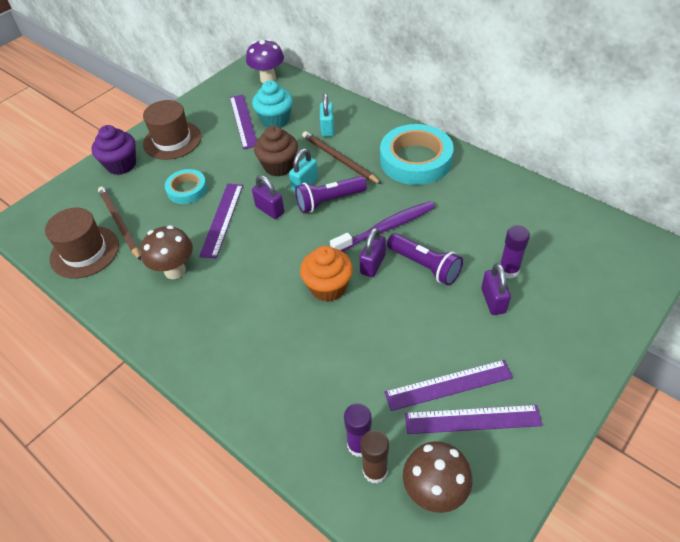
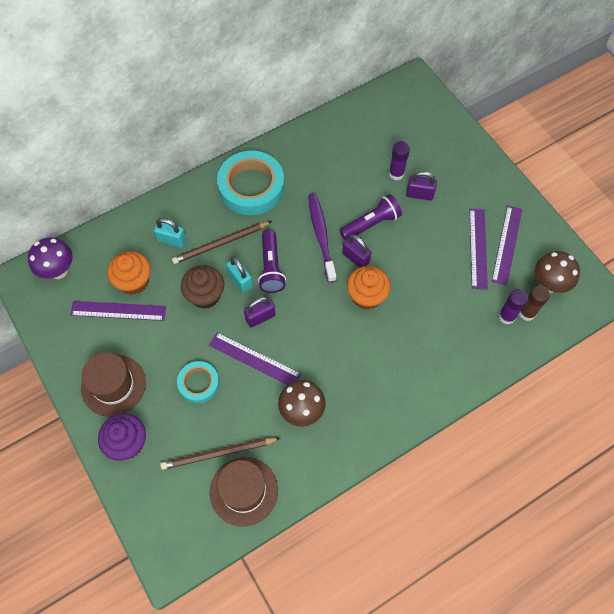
camera: 75 degrees left, 15 degrees up
(275, 120) = (134, 281): turquoise cupcake -> orange cupcake

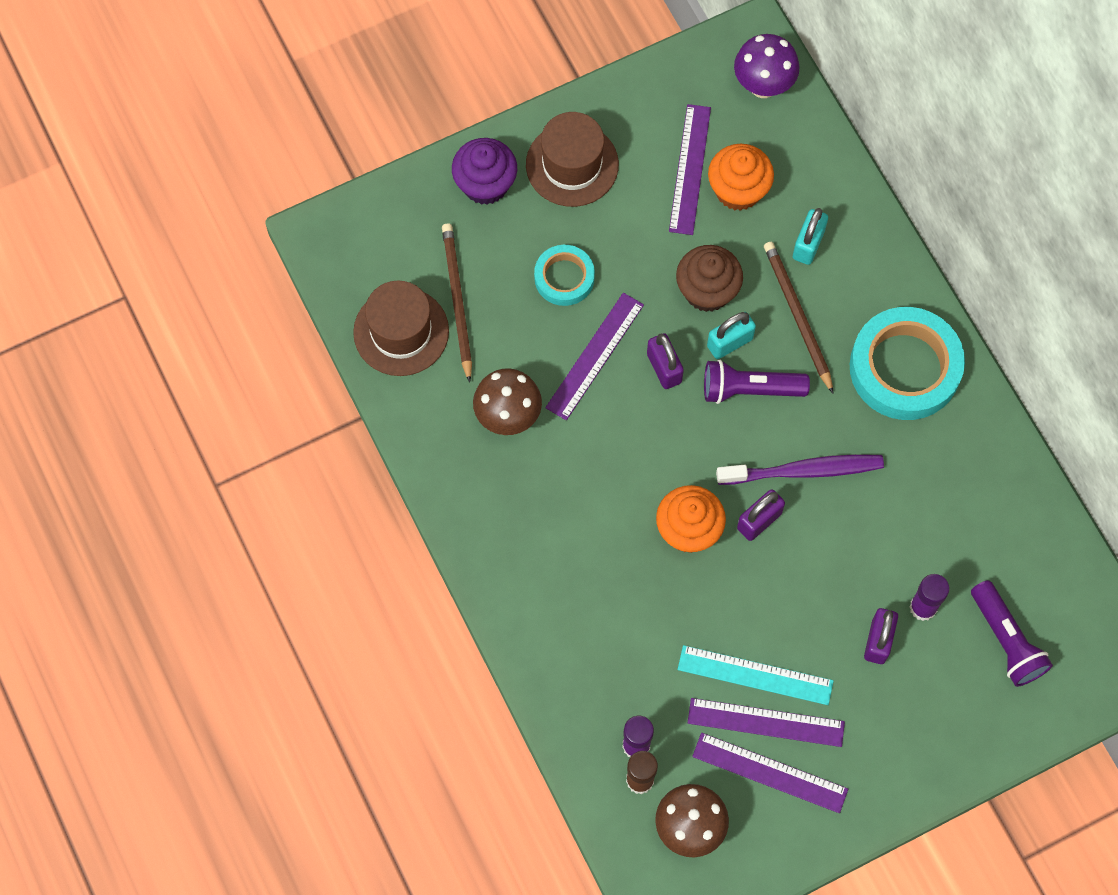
camera: 95 degrees right, 5 degrees up
(371, 224) = (823, 553): purple flashlight -> purple flashlight (1006, 640)
(451, 255) = (755, 675): none -> turquoise ruler

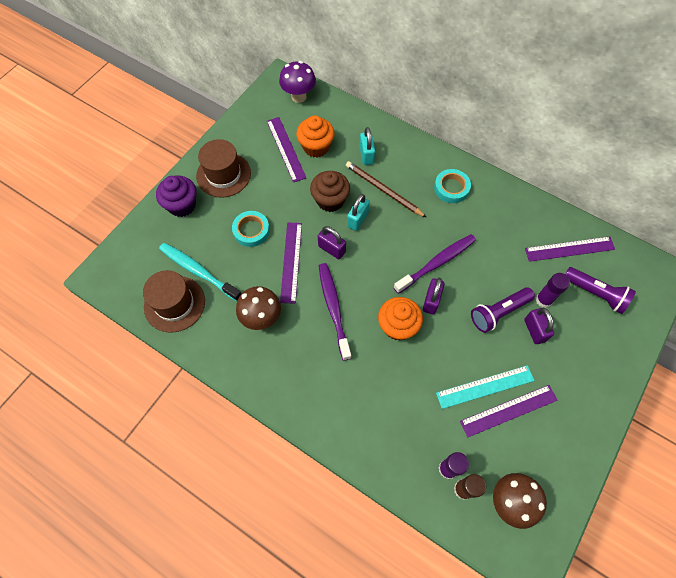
camera: 30 degrees left, 5 degrees down
(457, 301) = (198, 271): brown pencil -> turquoise toothbrush
(614, 457) = (333, 309): none -> purple toothbrush
(749, 389) = (382, 237): purple flashlight -> purple flashlight (498, 313)
(770, 773) = (530, 439): purple ruler -> purple ruler (569, 249)
(904, 368) = (451, 188): turquoise tape -> turquoise tape, size x0.55

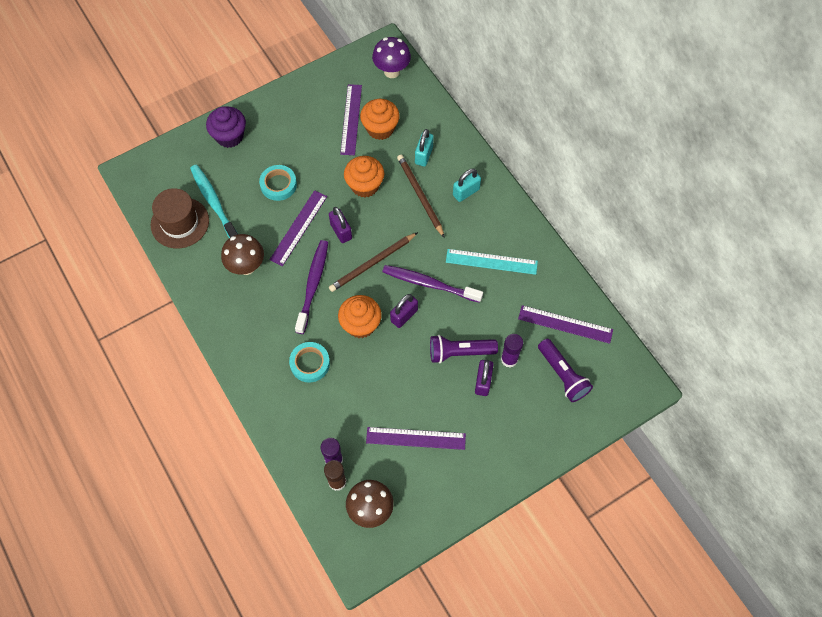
camera: 25 degrees right, 0 degrees up
(223, 174) = (281, 122): brown hat -> none
(330, 200) = (365, 185): brown cupcake -> orange cupcake
(357, 219) = (380, 213): turquoise padlock -> turquoise padlock (466, 192)
(376, 266) = (372, 263): none -> brown pencil
(436, 263) = (429, 284): purple toothbrush -> purple toothbrush turned 150 degrees counterclockwise
(451, 188) = (486, 220): turquoise tape -> turquoise tape (310, 363)
(485, 387) = (407, 409): turquoise ruler -> turquoise ruler (491, 262)

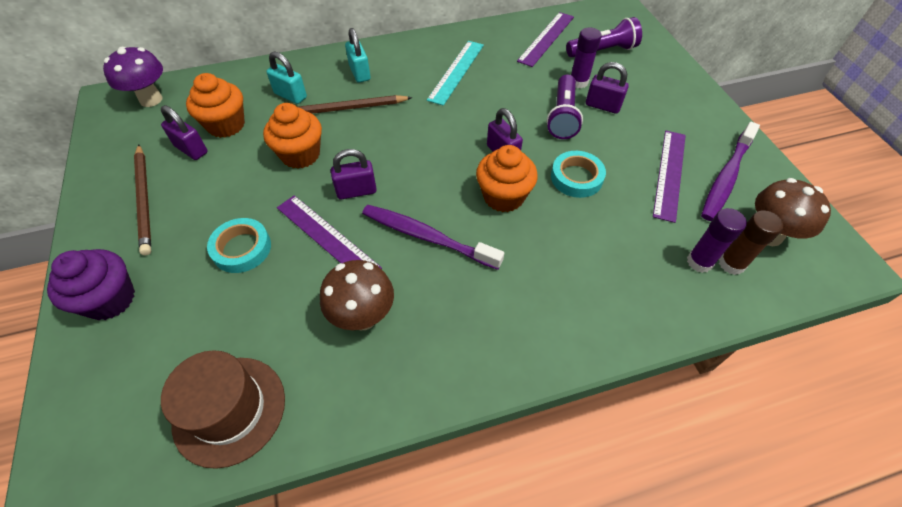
camera: 75 degrees left, 10 degrees down
(214, 202) = (220, 345): turquoise toothbrush -> none
(310, 363) = (549, 263): turquoise tape -> turquoise tape (576, 178)
(351, 119) = (191, 149): purple ruler -> purple padlock
(372, 263) = (418, 169): brown pencil -> brown pencil (144, 200)
(429, 284) = (467, 123): purple toothbrush -> purple toothbrush (726, 177)

